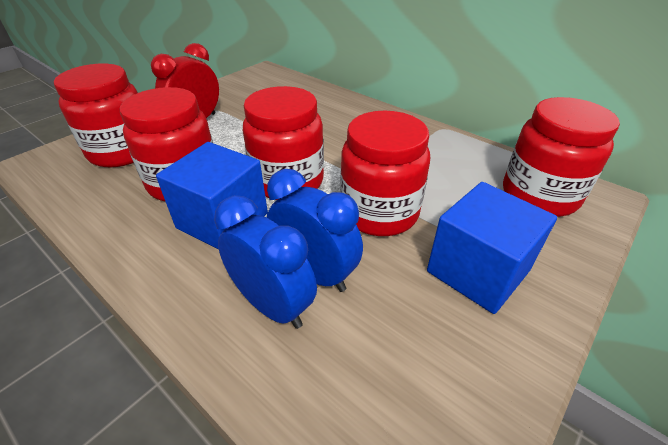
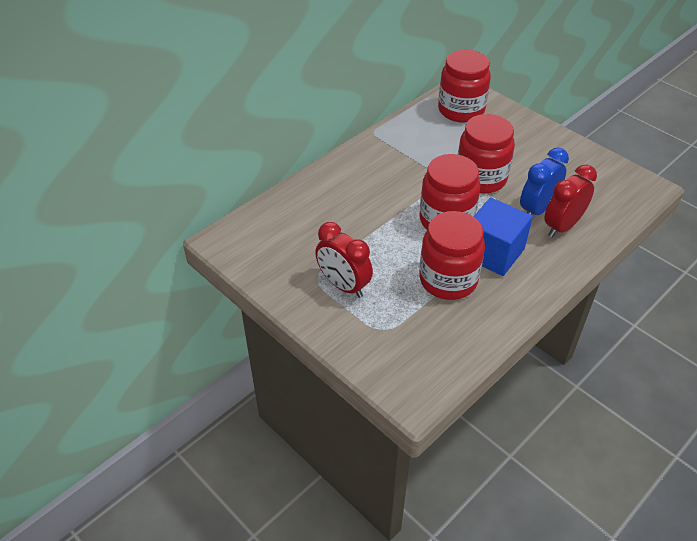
camera: 85 degrees left, 5 degrees up
(122, 151) = (398, 332): red jar -> none
(273, 305) = (562, 226): blue clock -> red clock
(477, 271) = (528, 149): blue cube -> none

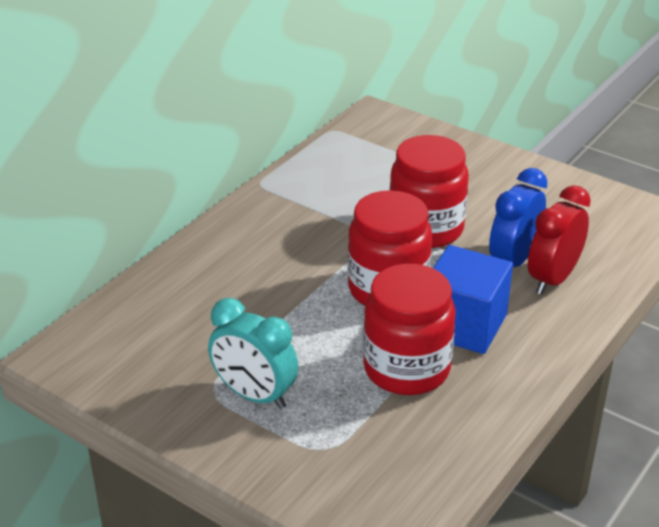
camera: 10 degrees left, 10 degrees down
(343, 285) = (254, 395): red clock -> turquoise clock
(461, 110) = (380, 143): red jar -> none

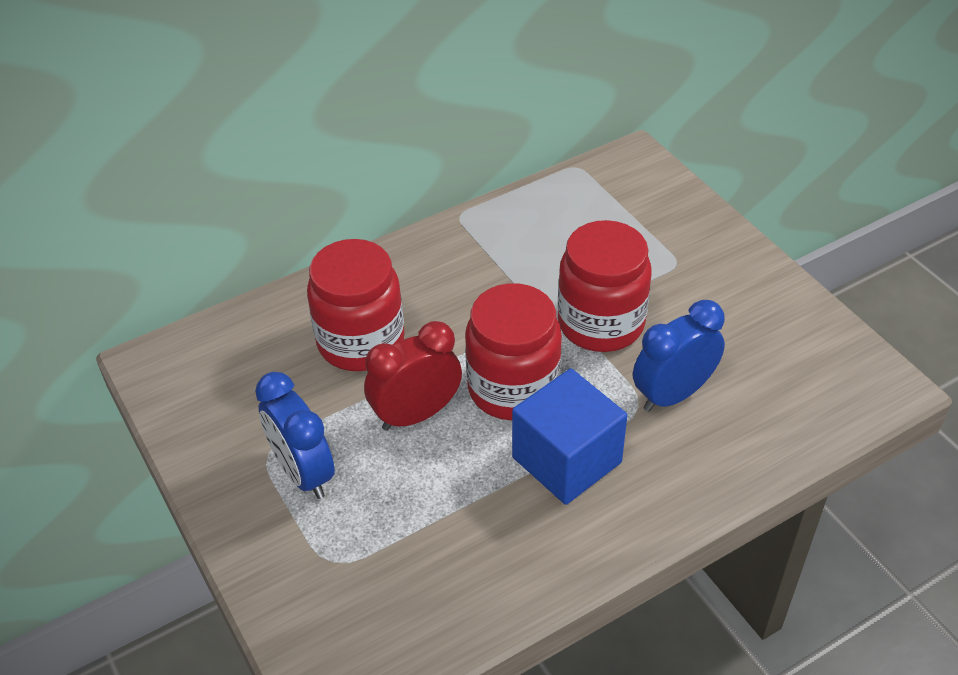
camera: 25 degrees right, 10 degrees up
(254, 395) = (303, 473): turquoise clock -> blue clock
(406, 369) = (472, 494): red jar -> red jar (361, 342)
(552, 279) = (703, 433): red clock -> red clock (416, 414)

